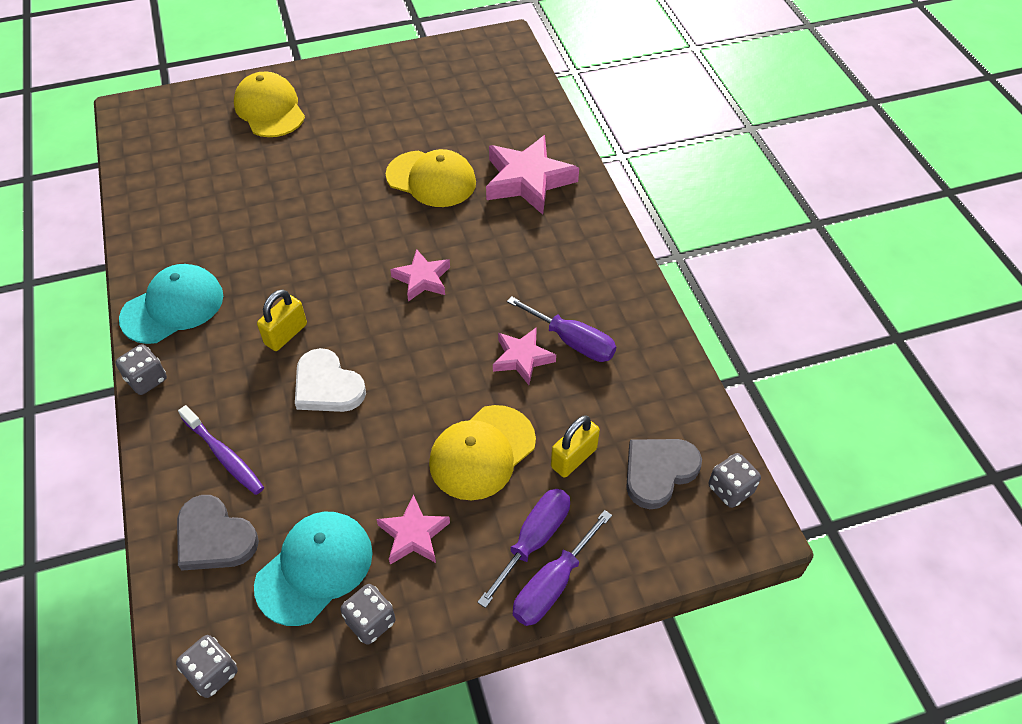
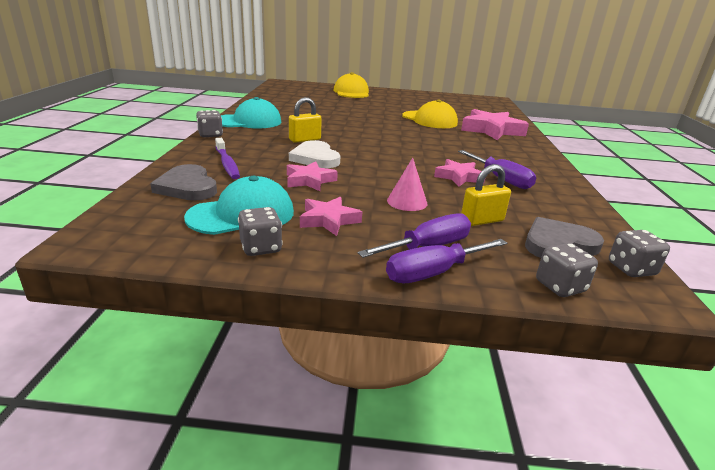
camera: 20 degrees right, 25 degrees down
(213, 673) = (118, 236): grey dice -> grey dice (560, 286)
(422, 279) = (404, 142): pink star -> pink star (309, 180)
(482, 452) = (407, 202): yellow cap -> pink cone

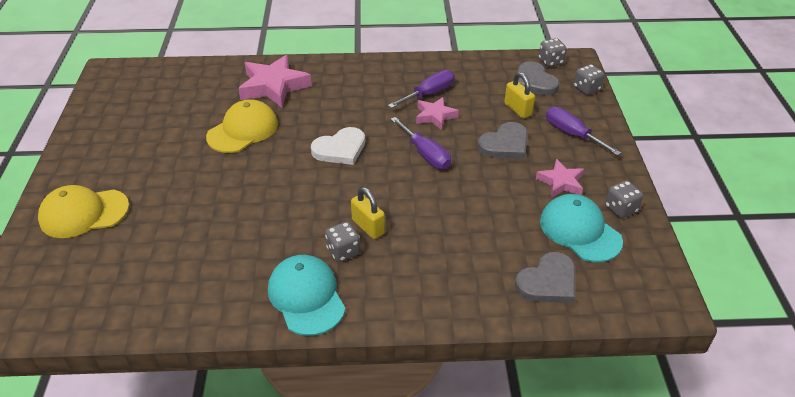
camera: 95 degrees left, 15 degrees up
(210, 135) = (383, 318): grey dice -> grey dice (343, 251)
(227, 163) = (475, 272): purple toothbrush -> none
(309, 180) = (490, 204): pink star -> none
(315, 158) = (427, 209): white heart -> white heart (340, 149)
(407, 202) = (505, 144): pink cone -> grey heart
(433, 273) = (602, 132): purple screwdriver -> purple screwdriver (425, 154)

